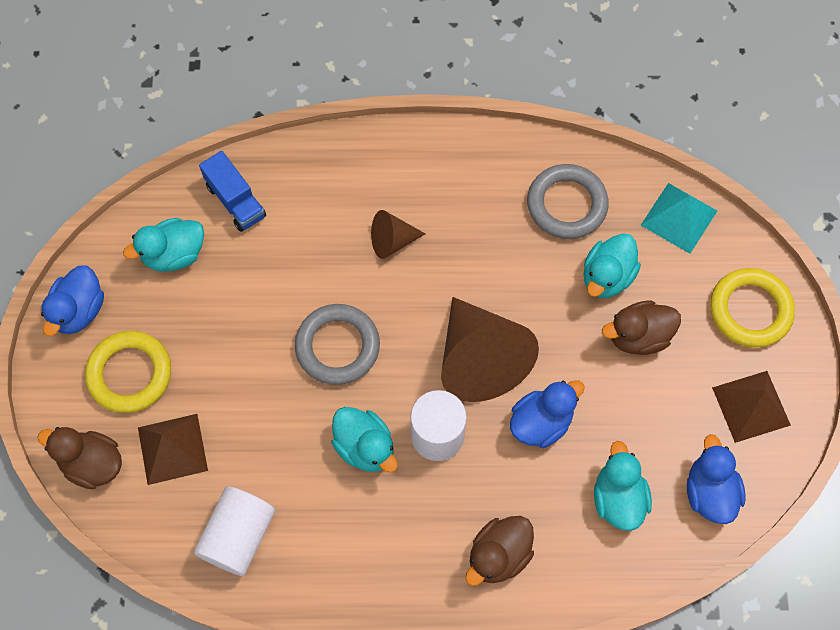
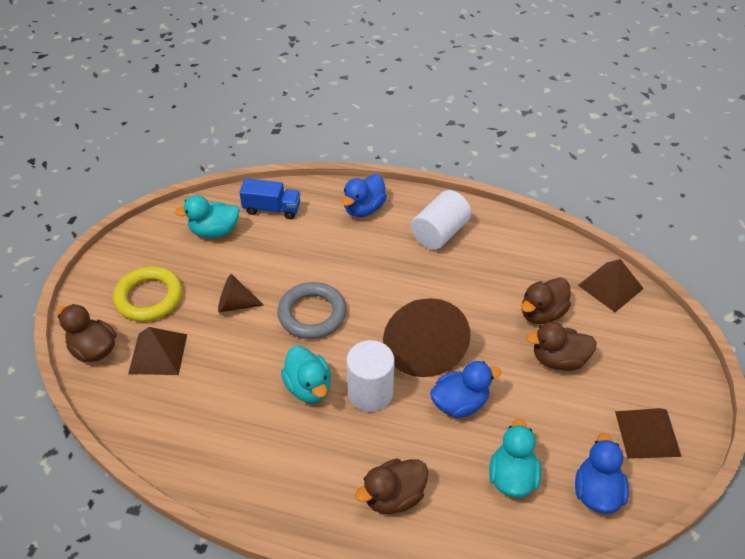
camera: 15 degrees right, 20 degrees down
(79, 311) = (131, 251): blue duck -> blue duck (364, 209)
(235, 201) = (272, 209): blue truck -> blue truck turned 60 degrees counterclockwise
(238, 536) = (182, 427): white cylinder -> white cylinder (440, 233)
(392, 241) = (378, 256): brown cone -> brown cone (235, 304)
(566, 204) = (521, 260): grey ring -> none
(607, 276) = (542, 313): turquoise duck -> brown duck
(679, 218) = (610, 286): turquoise pyramid -> brown pyramid
(750, 310) = (659, 362): yellow ring -> none

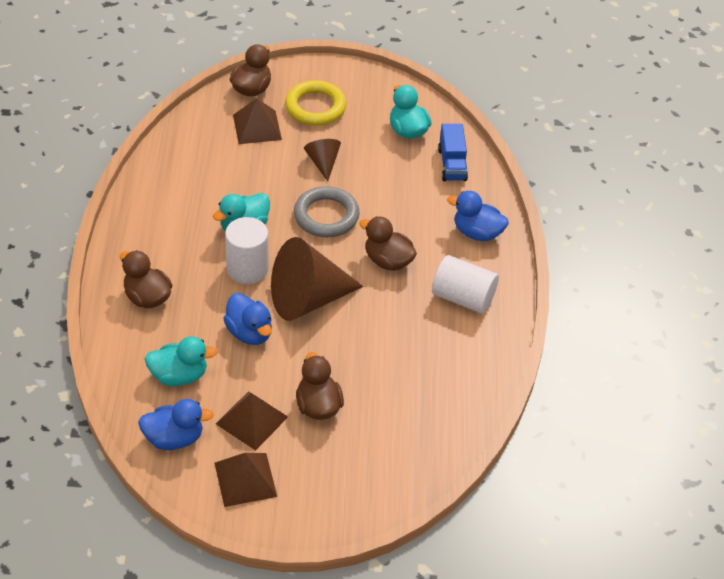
camera: 75 degrees right, 0 degrees up
(542, 313) = (375, 390): brown duck -> brown duck (388, 261)
(610, 286) = (431, 450): brown pyramid -> brown pyramid (251, 420)

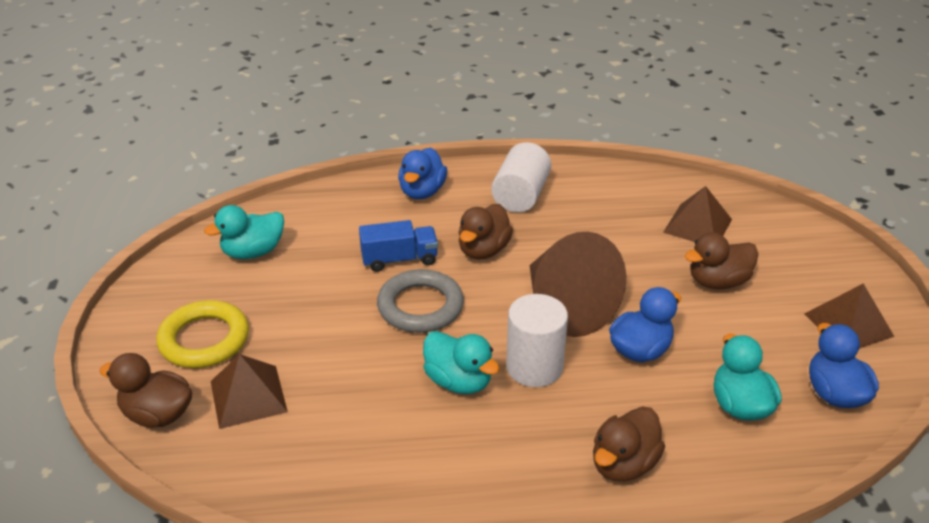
camera: 95 degrees left, 10 degrees down
(251, 420) = (767, 330): brown pyramid -> brown pyramid (697, 225)
(323, 163) = (320, 320): brown cone -> none
(452, 164) = (313, 214): blue truck -> blue truck (399, 259)

